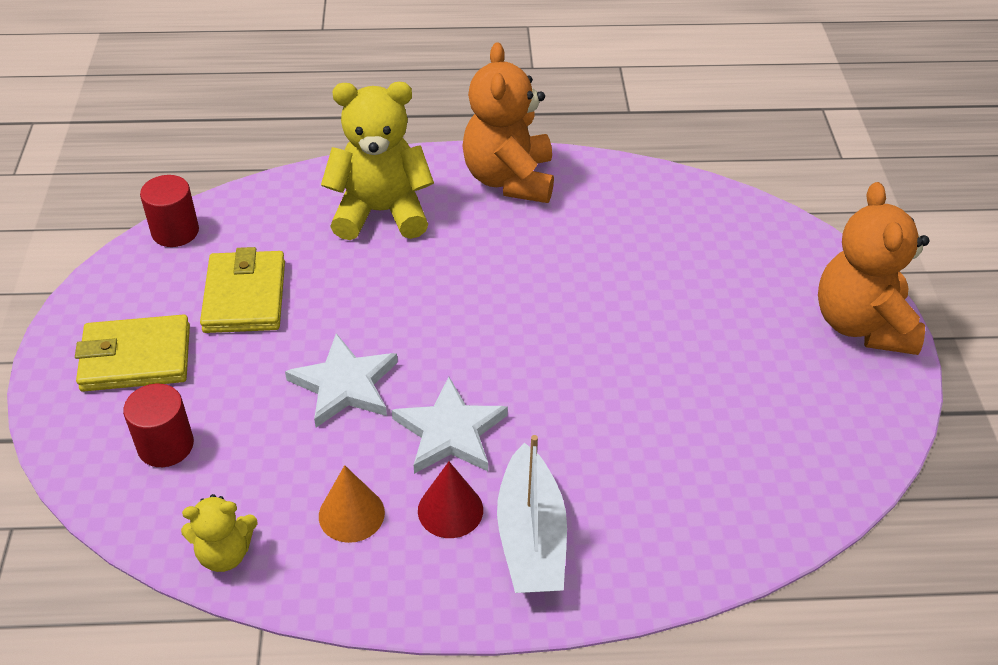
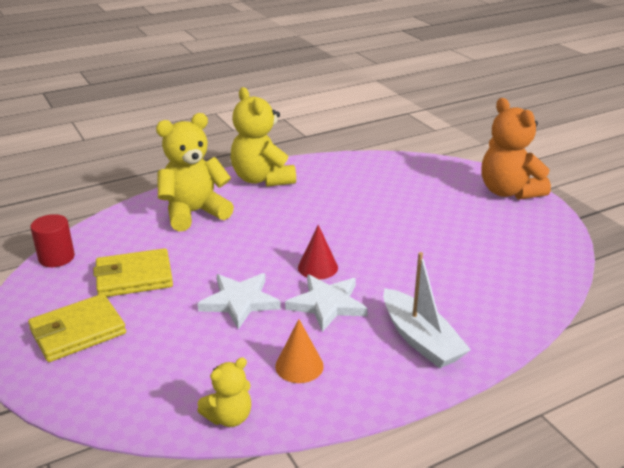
camera: 25 degrees left, 15 degrees down
(166, 445) = (138, 372): red cylinder -> none
(245, 296) = (134, 277): yellow wallet -> yellow wallet turned 75 degrees counterclockwise
(450, 510) = (360, 342): red cone -> red cone (318, 267)
(509, 179) = (262, 179): orange teddy bear -> yellow teddy bear

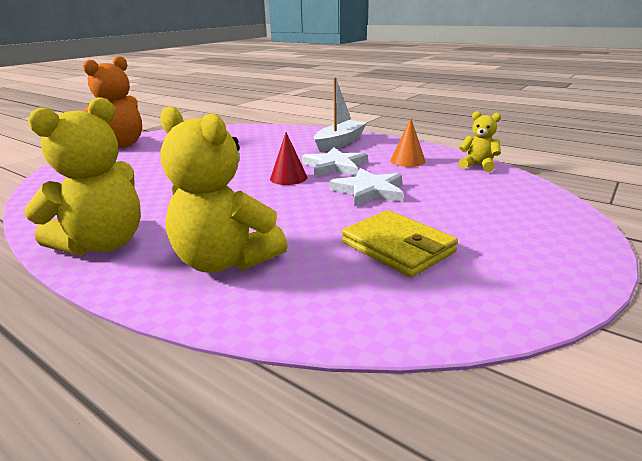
camera: 115 degrees left, 5 degrees down
(56, 258) = (433, 326): red cylinder -> none
(78, 332) = (511, 241): yellow wallet -> none

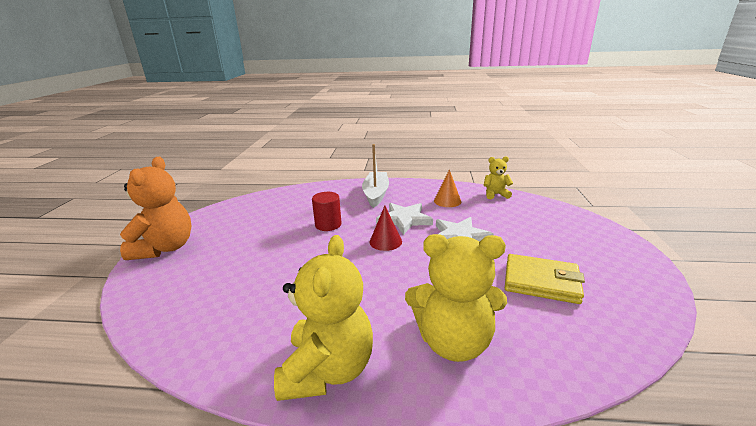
camera: 30 degrees left, 0 degrees up
(258, 156) = (328, 225): none -> red cylinder

